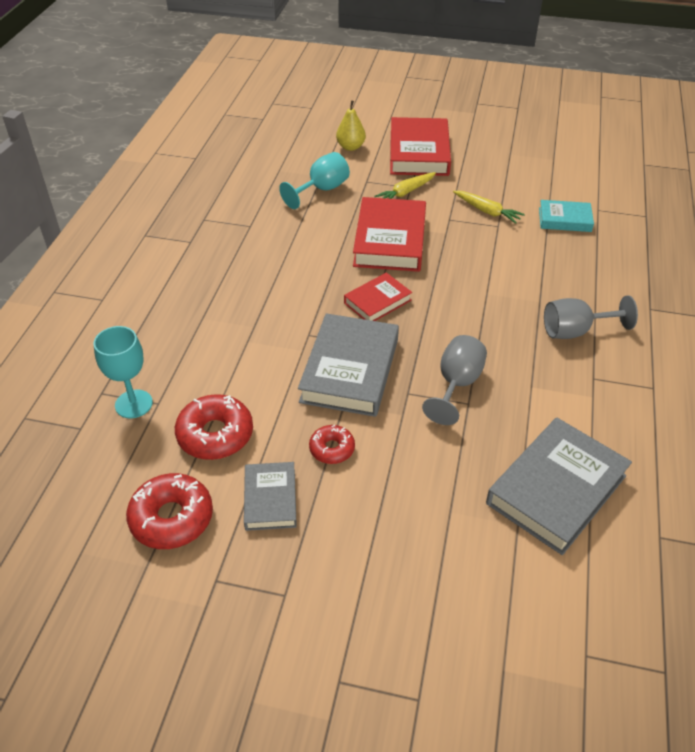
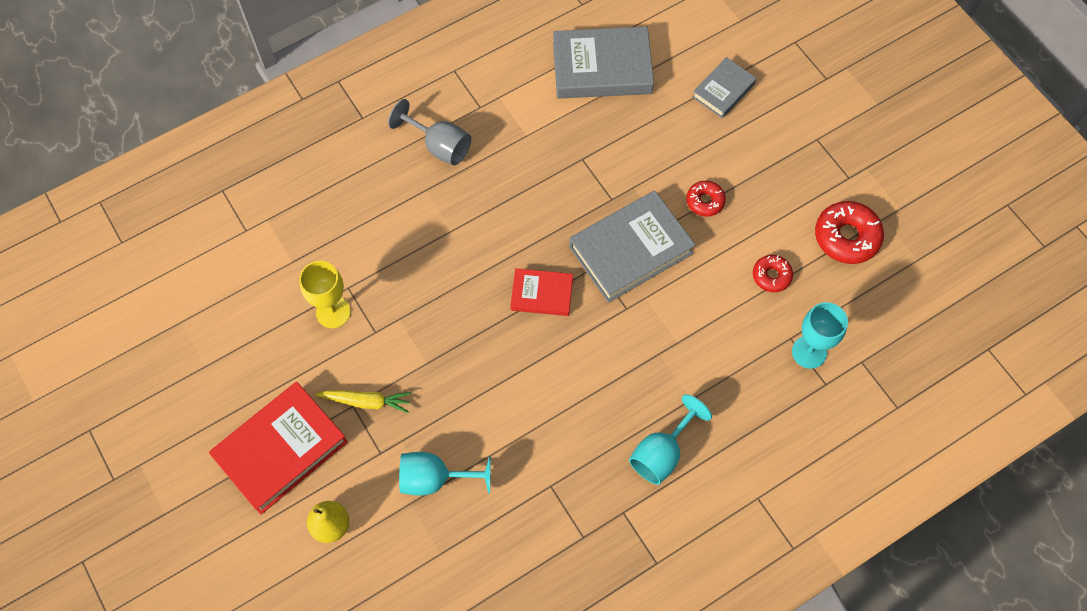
camera: 135 degrees left, 20 degrees up
(194, 279) = (661, 453): none -> turquoise goblet
(215, 434) = (771, 276): red donut -> red donut, size x0.59
(270, 499) = (775, 200): grey book -> grey book (723, 90)
(390, 240) = (454, 352): red book -> none
(456, 385) = (573, 177): grey goblet -> none
(486, 211) = (333, 312): yellow carrot -> yellow goblet
(564, 220) = (288, 244): turquoise book -> none

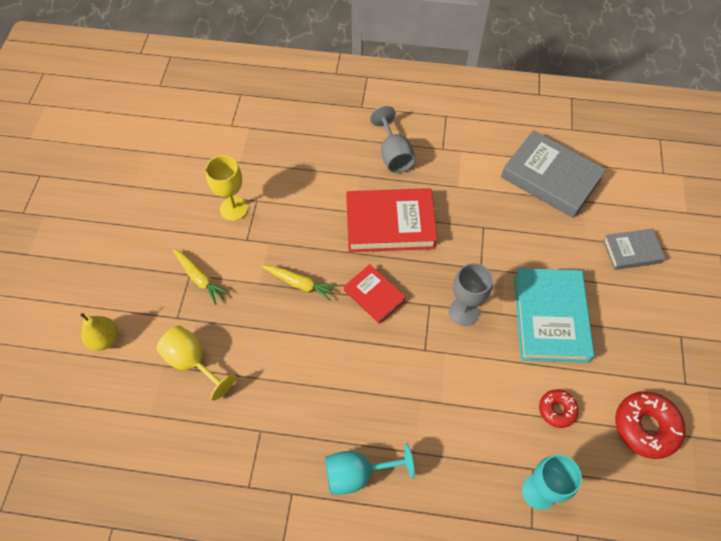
camera: 40 degrees right, 5 degrees down
(281, 450) = (124, 268): red book -> red book (390, 224)
(435, 479) = (192, 362): turquoise goblet -> yellow goblet
(465, 335) = (299, 283): none -> yellow carrot
(630, 250) = (464, 312): grey book -> grey goblet
(705, 201) = (550, 318): red donut -> turquoise book

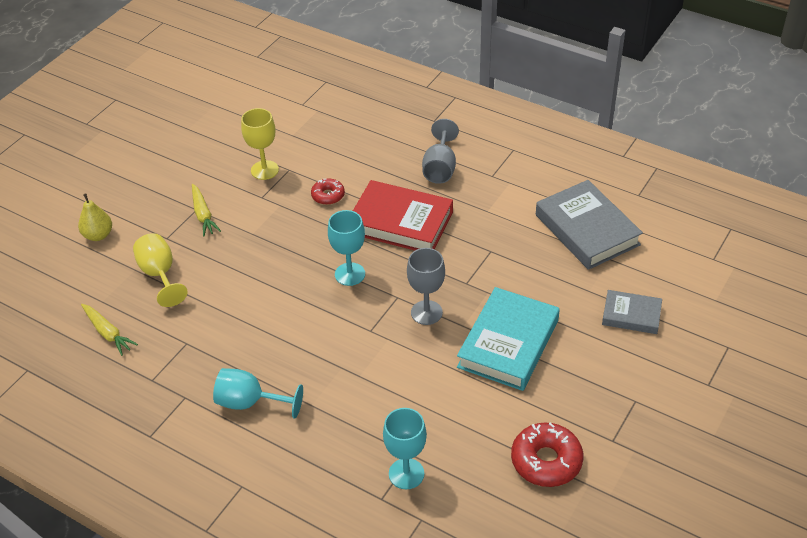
camera: 25 degrees right, 15 degrees down
(299, 283) = (288, 244): yellow carrot -> yellow carrot (107, 333)
(374, 295) = (350, 274): red book -> turquoise goblet
(557, 410) = (466, 418): red donut -> red donut (328, 195)

